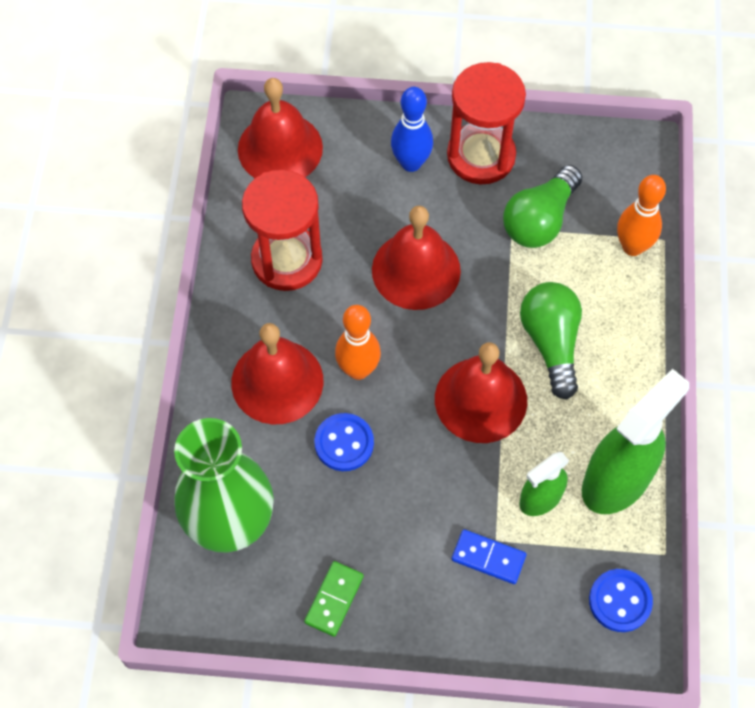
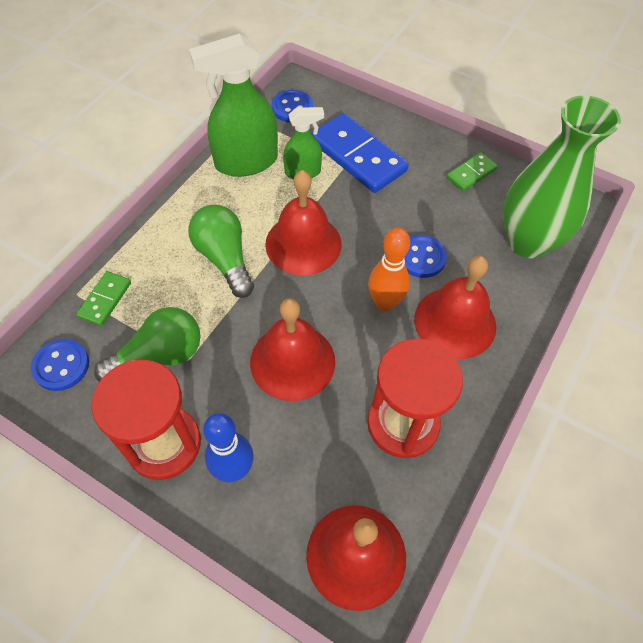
camera: 155 degrees left, 5 degrees down
(488, 557) = (358, 156): blue domino -> blue domino, size x1.96
(551, 343) = (224, 259): green light bulb -> green light bulb turned 135 degrees clockwise
(618, 174) = (61, 366): none -> blue button
(632, 247) = (105, 300): orange bowling pin -> green domino

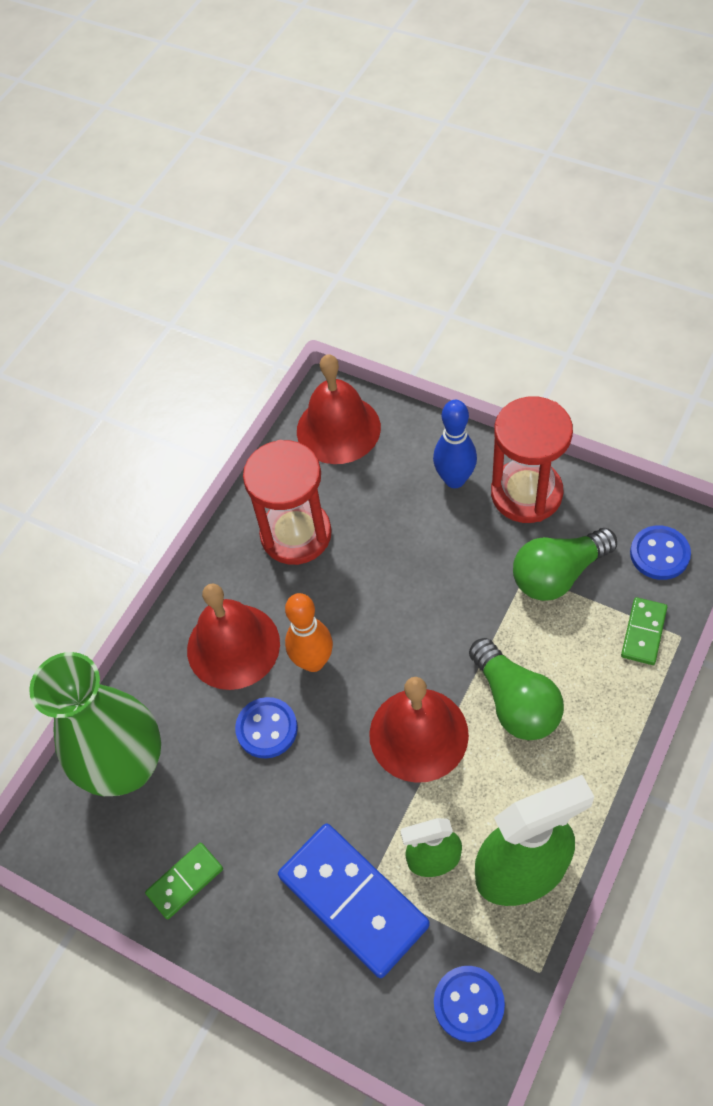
camera: 175 degrees left, 0 degrees up
(292, 361) = (413, 583): red bell -> none

